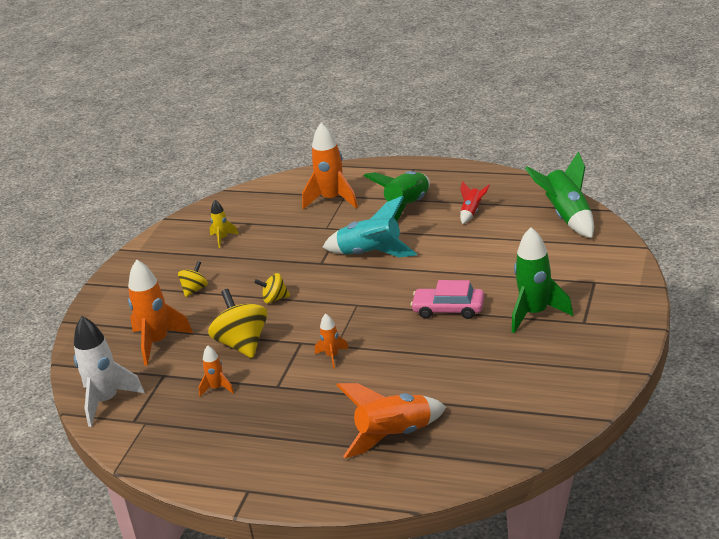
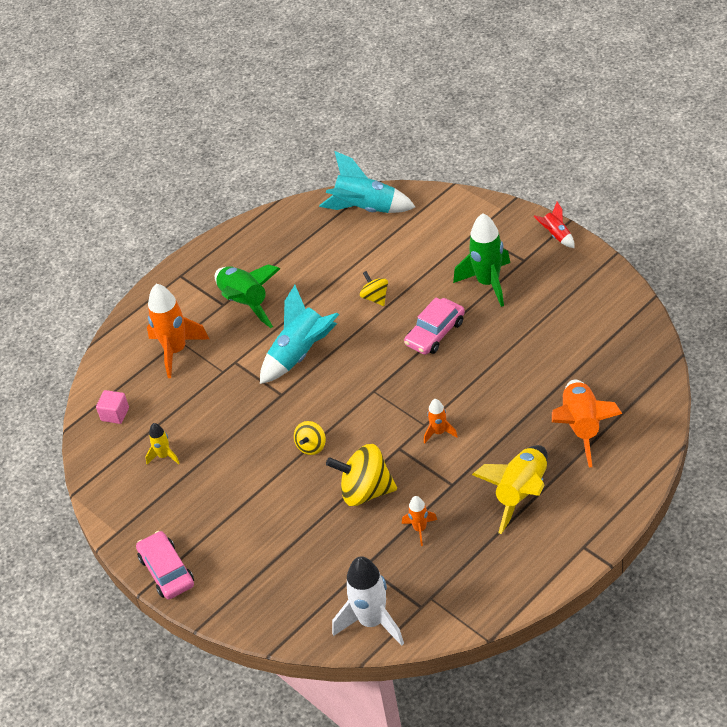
camera: 60 degrees left, 15 degrees up
(112, 286) = (167, 571): none -> pink car
(157, 342) = (306, 557): orange rocket -> none
(195, 289) = (238, 503): yellow spinning top -> yellow spinning top (375, 297)
(251, 202) = (115, 414): none -> pink cube
(289, 429) = (521, 493): none -> yellow rocket
(472, 212) = (298, 264): red rocket -> red rocket (556, 235)
(567, 217) = (365, 209): green rocket -> turquoise rocket

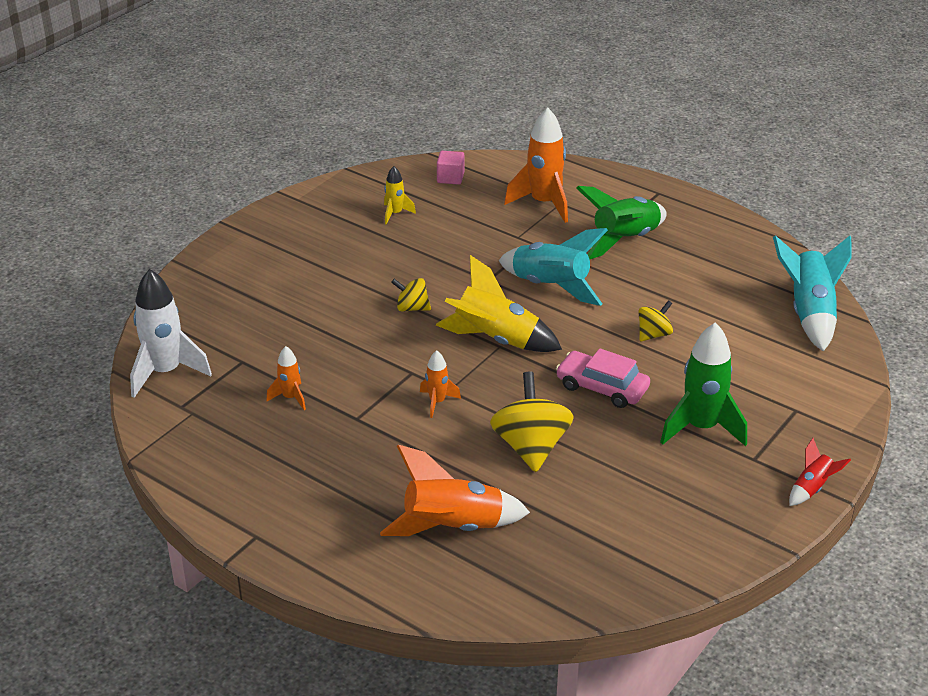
camera: 75 degrees right, 10 degrees down
(167, 571) = (246, 233): pink car -> none
(365, 491) = (347, 352): yellow spinning top -> yellow spinning top (531, 447)
(521, 493) = (341, 477): yellow rocket -> yellow rocket (495, 340)

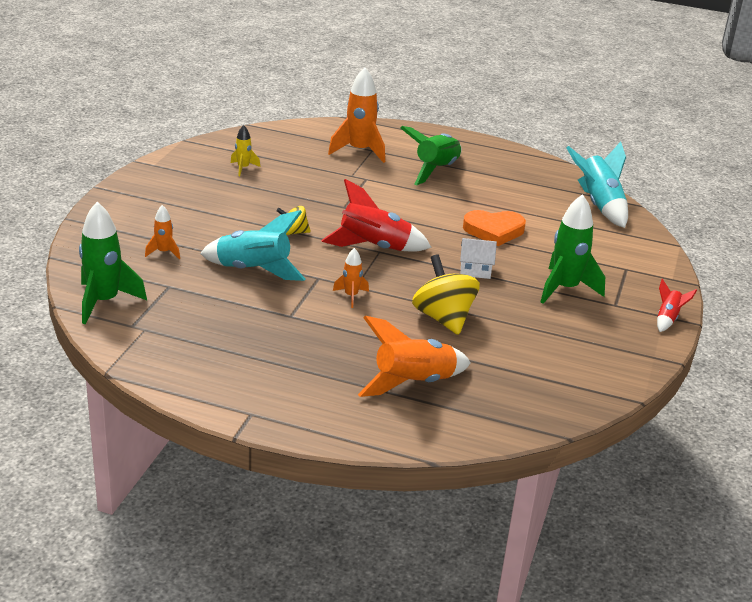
camera: 20 degrees left, 5 degrees down
(165, 372) = (104, 302): white rocket -> green rocket
(290, 398) = (226, 308): orange rocket -> orange rocket (164, 252)
(450, 178) = (275, 140): pink cube -> none
(495, 340) = (374, 247): yellow rocket -> red rocket
(550, 287) = (397, 207): turquoise rocket -> turquoise rocket (254, 271)
(602, 387) = (475, 270): pink car -> white house
(654, 334) = (494, 231): yellow spinning top -> orange heart

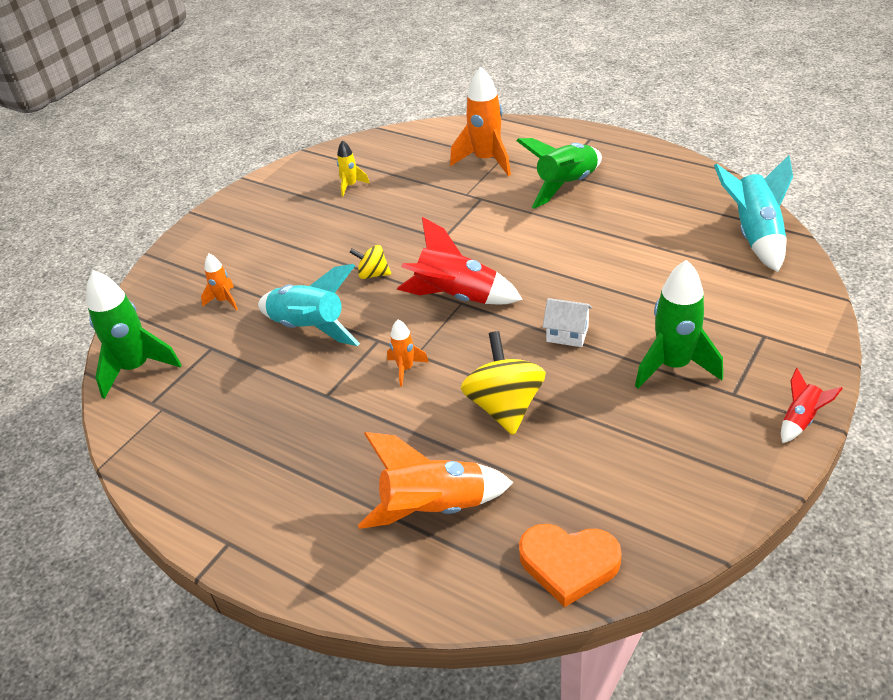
camera: 20 degrees right, 10 degrees up
(494, 231) = (609, 274): orange heart -> orange heart (568, 564)

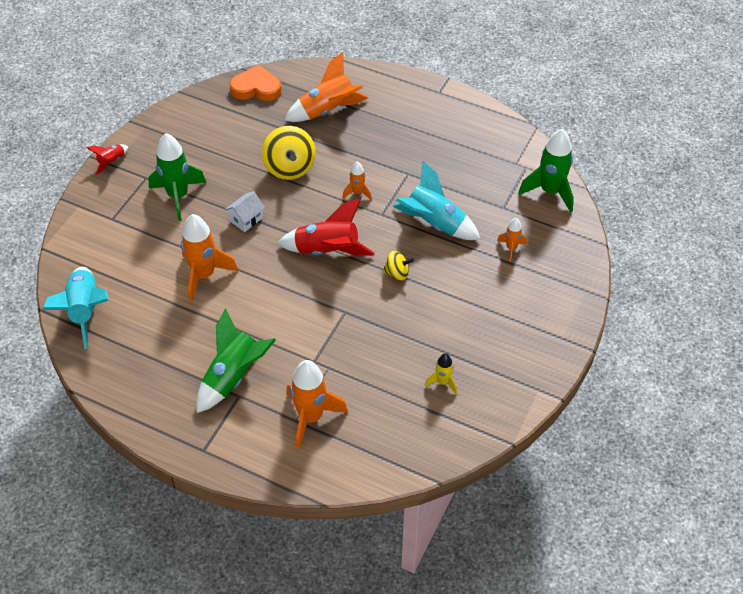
camera: 170 degrees right, 10 degrees up
(567, 334) = (246, 219): white house -> white house turned 60 degrees counterclockwise
(615, 271) = (204, 275): none -> orange rocket

